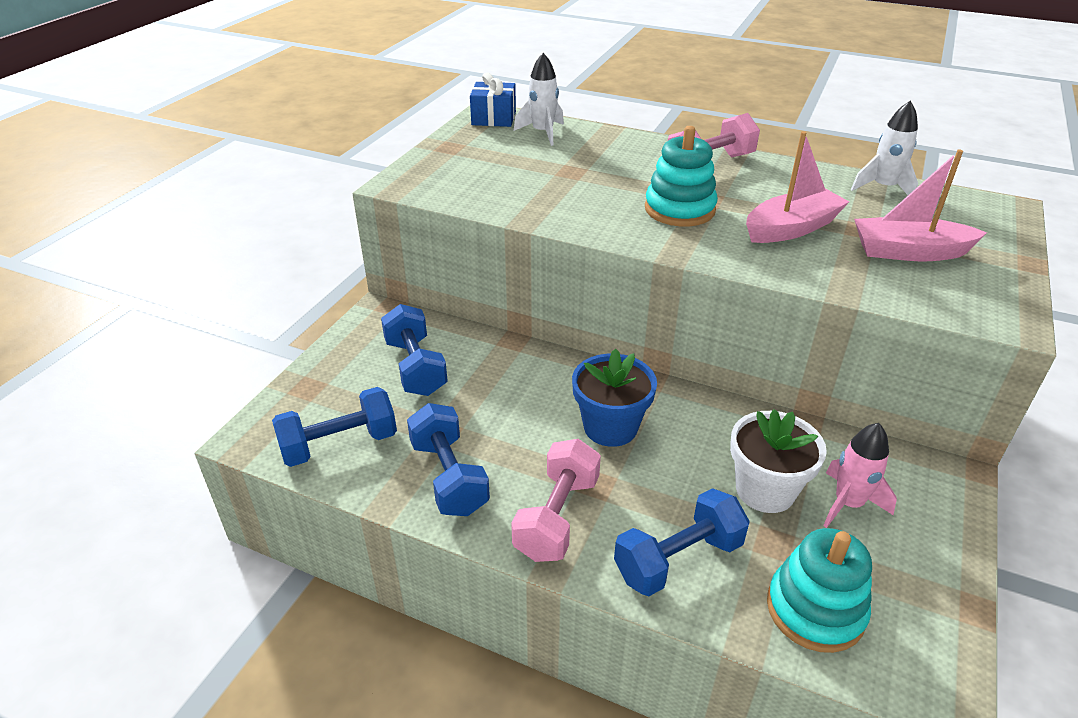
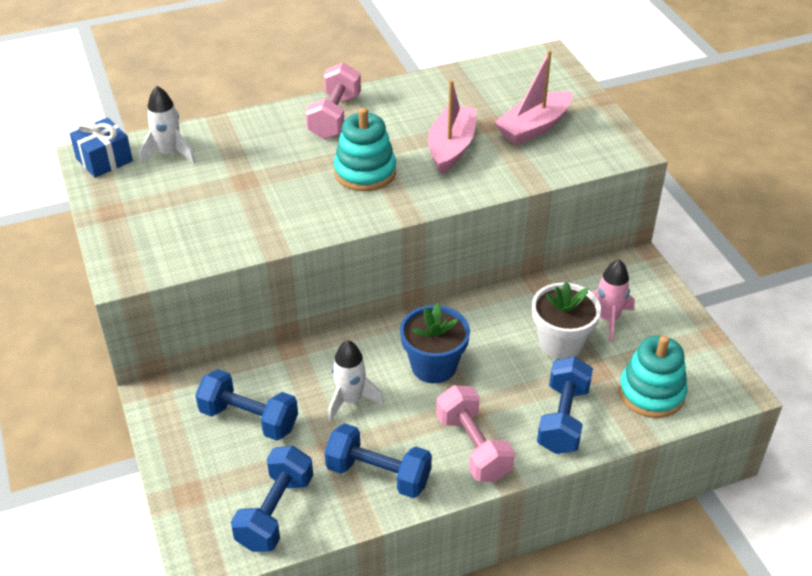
camera: 45 degrees left, 5 degrees up
(883, 188) = (467, 79): white rocket -> white rocket (350, 400)

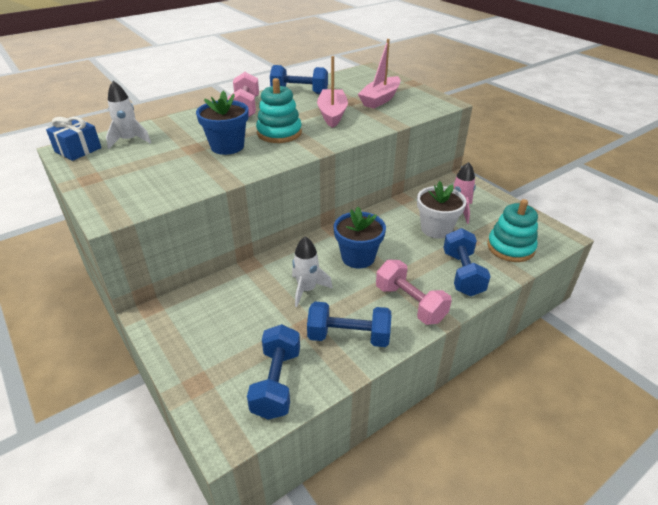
camera: 15 degrees left, 5 degrees down
(249, 419) = (232, 317): blue dumbbell -> blue dumbbell (299, 93)
(289, 185) = (227, 146): none -> blue flower pot

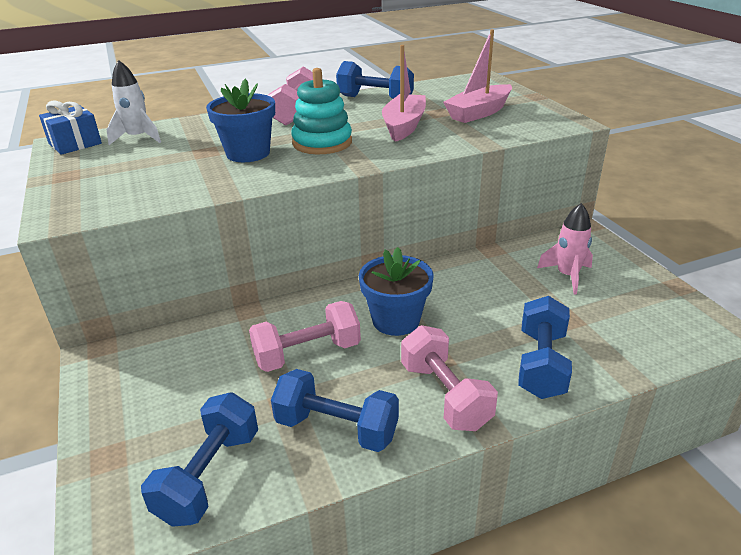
camera: 15 degrees right, 5 degrees down
(307, 290) = (307, 354): white rocket -> pink dumbbell
(436, 229) = (524, 296): white flower pot -> none
(510, 247) = (631, 337): turquoise stacking toy -> none

